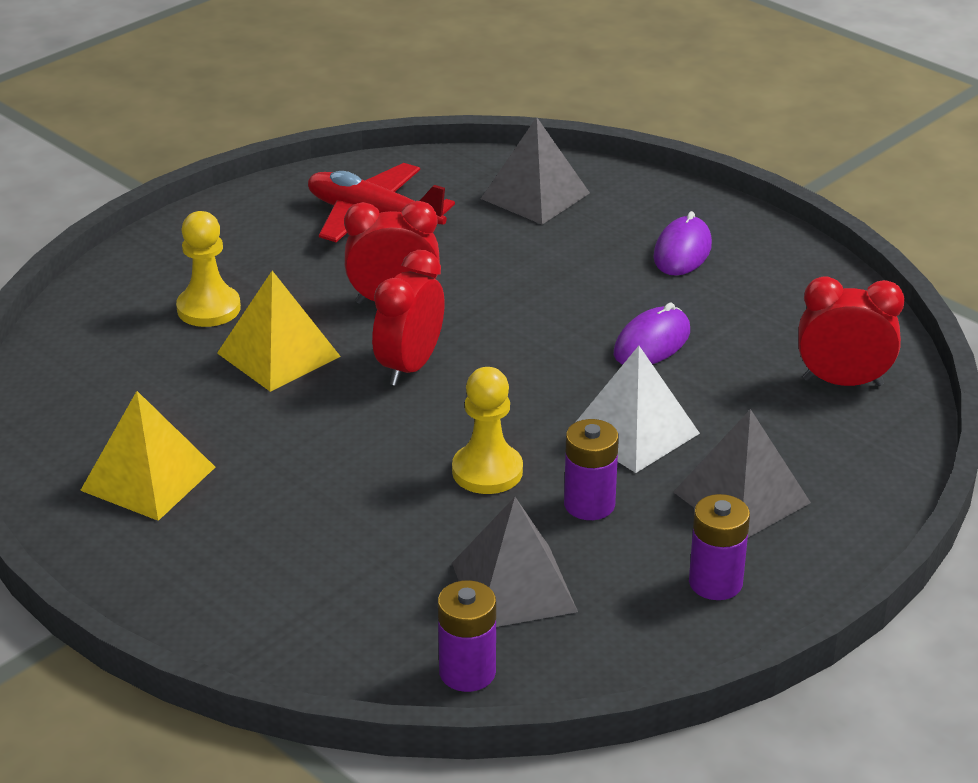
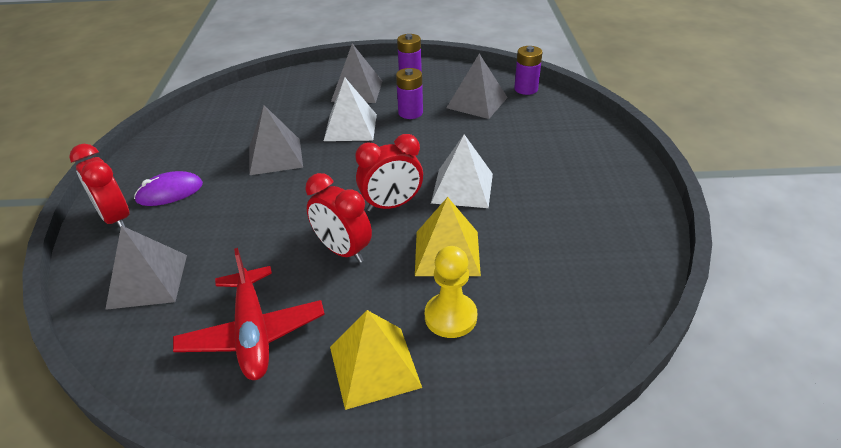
camera: 135 degrees left, 5 degrees up
(148, 478) = (588, 216): yellow pyramid -> yellow pyramid (374, 366)
(351, 431) = (462, 188): none -> white pyramid
(487, 471) = (429, 141): yellow pawn -> none
(652, 343) = (275, 156): purple mouse -> grey pyramid
(843, 382) = (248, 105): red clock -> red clock (116, 218)

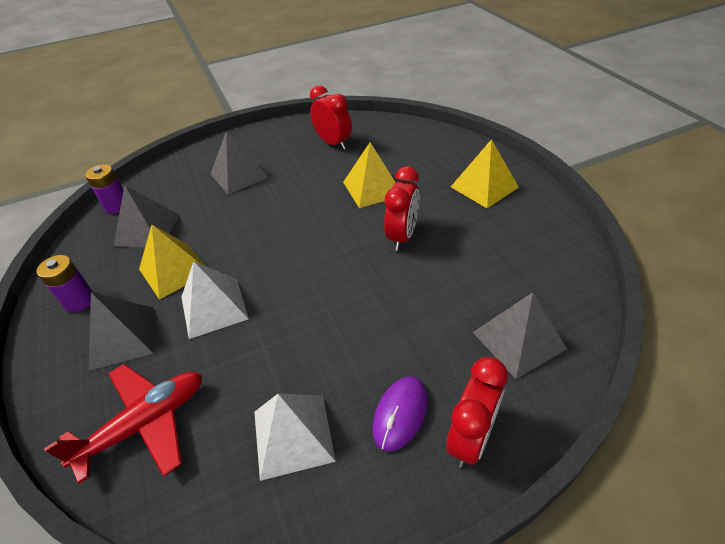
camera: 110 degrees left, 5 degrees up
(170, 192) = (400, 414): purple mouse -> purple mouse turned 75 degrees clockwise
(253, 332) = (507, 246): red plane -> red plane (145, 424)
(275, 156) = (292, 348): grey pyramid -> grey pyramid (239, 175)
(392, 205) = (334, 230): red clock -> red clock (333, 143)
(410, 113) = (174, 270): purple battery -> yellow pyramid
(450, 317) = (426, 172): yellow pawn -> none
(462, 188) = (294, 201): white pyramid -> white pyramid (293, 435)

